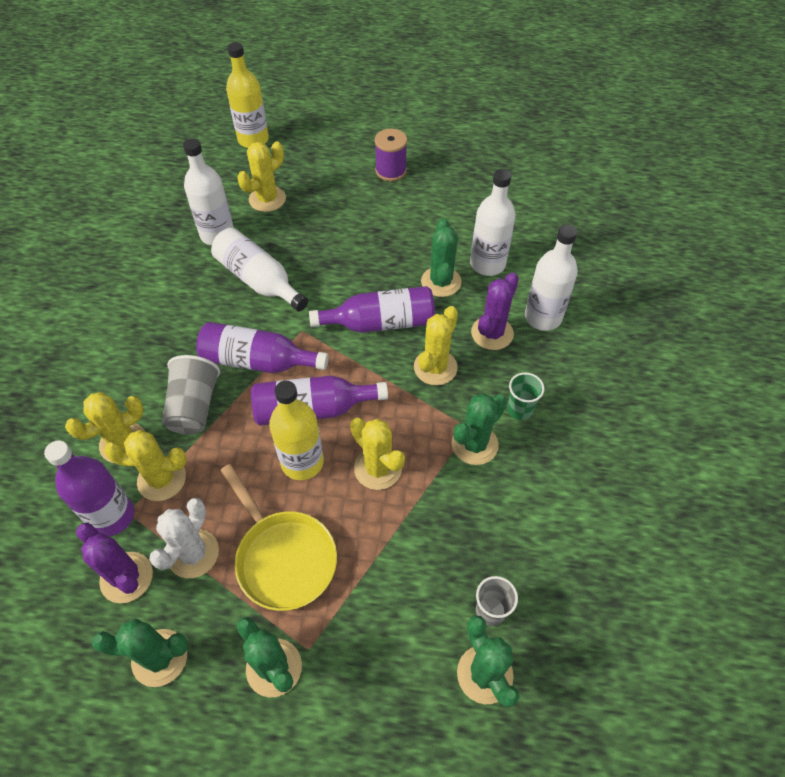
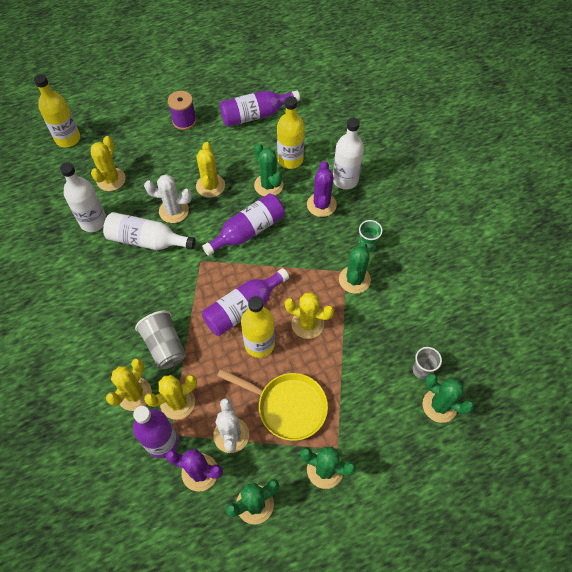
camera: 30 degrees left, 5 degrees up
(258, 361) = (186, 295): purple bottle -> purple bottle (255, 115)
(311, 262) = (174, 211): none -> white cactus
(435, 367) = (301, 243): yellow cactus -> yellow cactus (210, 186)
(487, 264) = (290, 159): white bottle -> yellow bottle

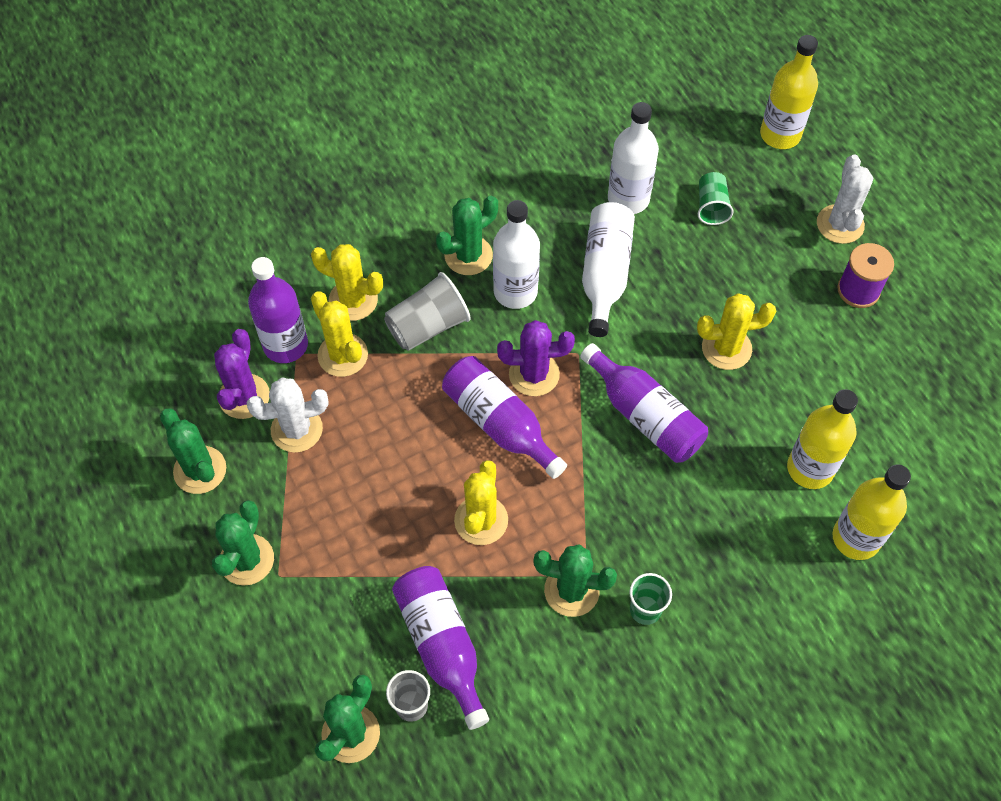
camera: 85 degrees right, 0 degrees up
(111, 179) = (711, 207): yellow cactus -> green cup
(174, 211) = (666, 302): white cactus -> white cactus (840, 224)
(255, 115) = (901, 401): purple bottle -> purple bottle (441, 645)
(259, 344) = (440, 453): yellow bottle -> yellow bottle (856, 538)
(268, 185) = (745, 438): green cactus -> green cactus (468, 255)
(287, 406) = (341, 501): yellow pan -> none
(321, 205) = (719, 528): purple cactus -> purple cactus (534, 374)
(345, 180) = (783, 566): white bottle -> white bottle (515, 291)

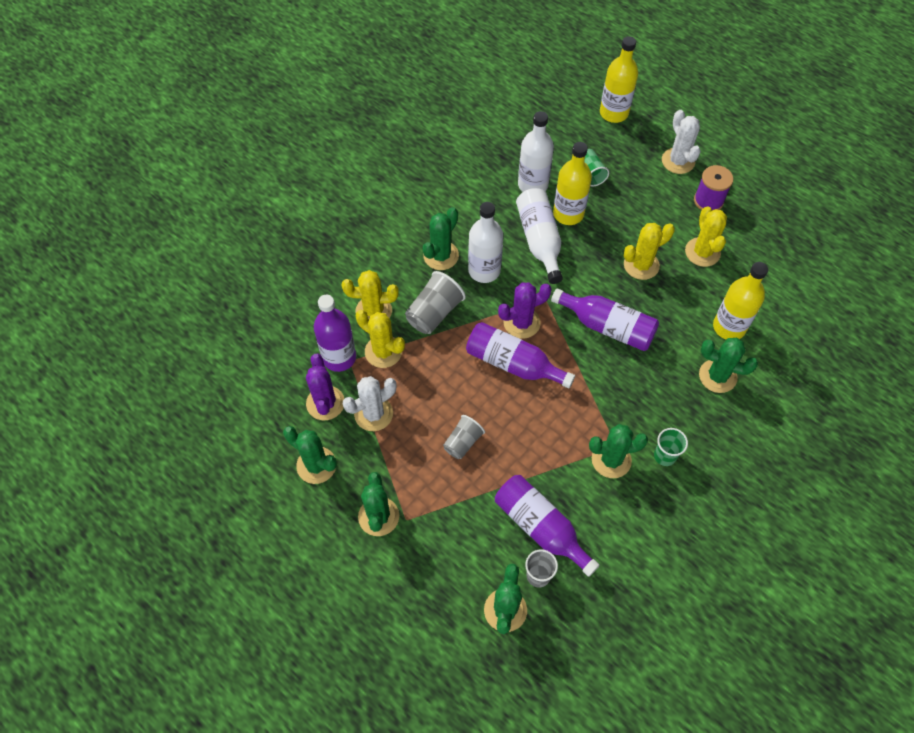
camera: 20 degrees left, 0 degrees up
(391, 503) = (463, 442): none -> grey cup
(481, 520) = (530, 433): yellow cactus -> yellow cactus (702, 252)
(764, 529) = (717, 376): none -> green cactus
(856, 538) = (777, 362): yellow bottle -> yellow bottle (568, 214)

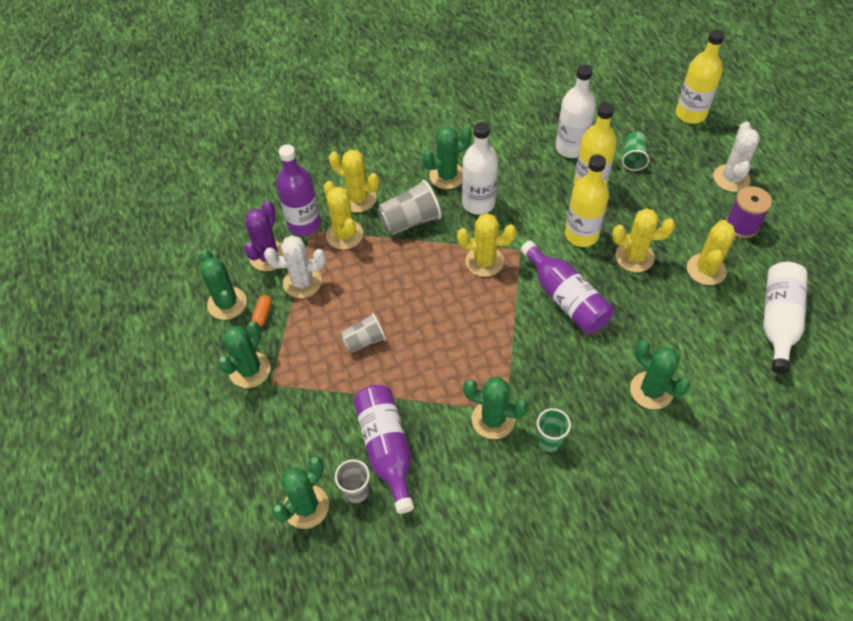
camera: 30 degrees right, 5 degrees down
(357, 460) = (263, 314): none -> orange capsule
(513, 363) = (454, 293): purple bottle -> none
(521, 323) = (484, 261): purple cactus -> yellow cactus
(539, 240) = (547, 197): white bottle -> white bottle (778, 321)
(729, 327) = (692, 350): yellow bottle -> yellow bottle (581, 235)

